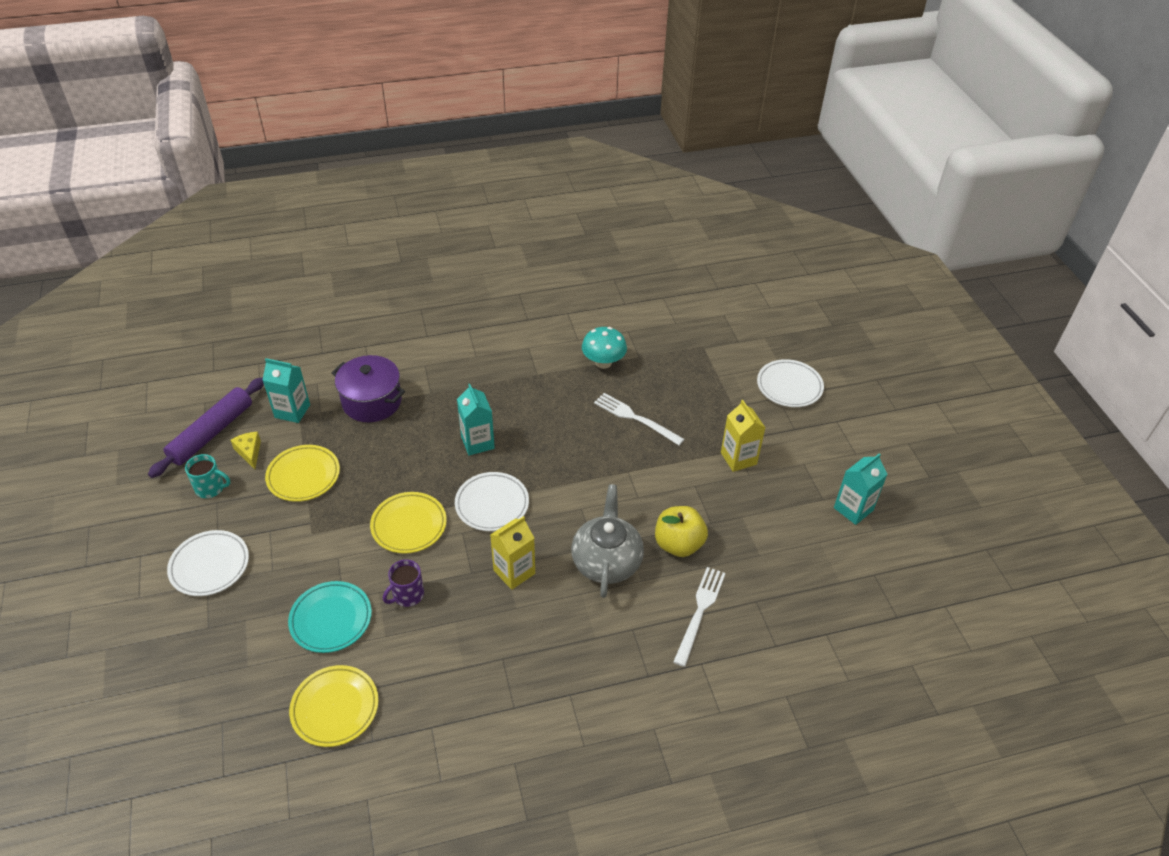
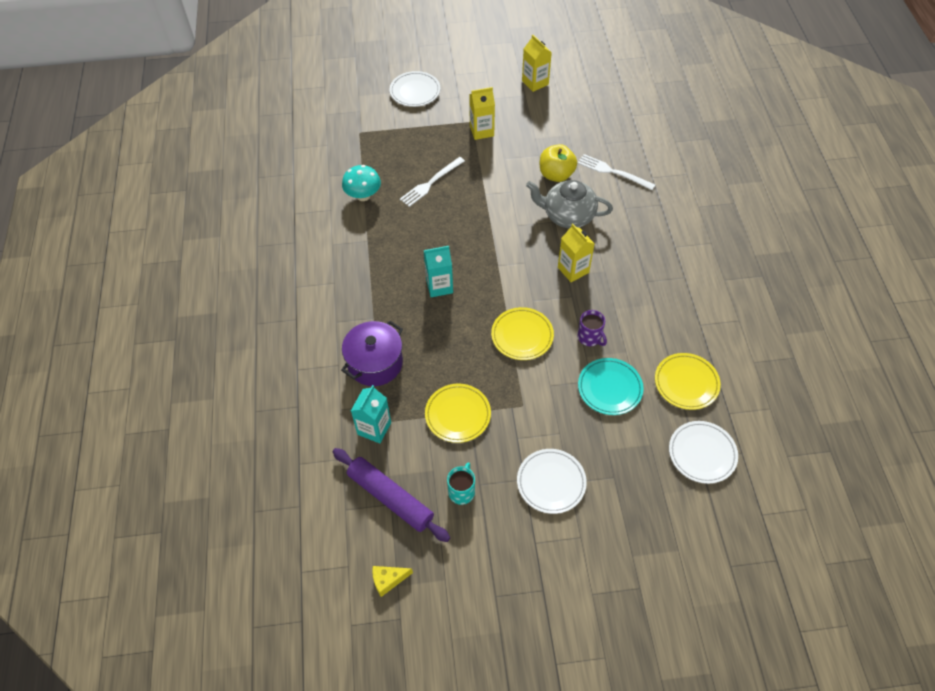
camera: 80 degrees left, 10 degrees up
(249, 452) = (421, 461): yellow cheese -> yellow cheese (388, 580)
(492, 504) = (507, 280): white plate -> white plate (702, 453)
(853, 509) = (535, 82): turquoise carton -> yellow carton

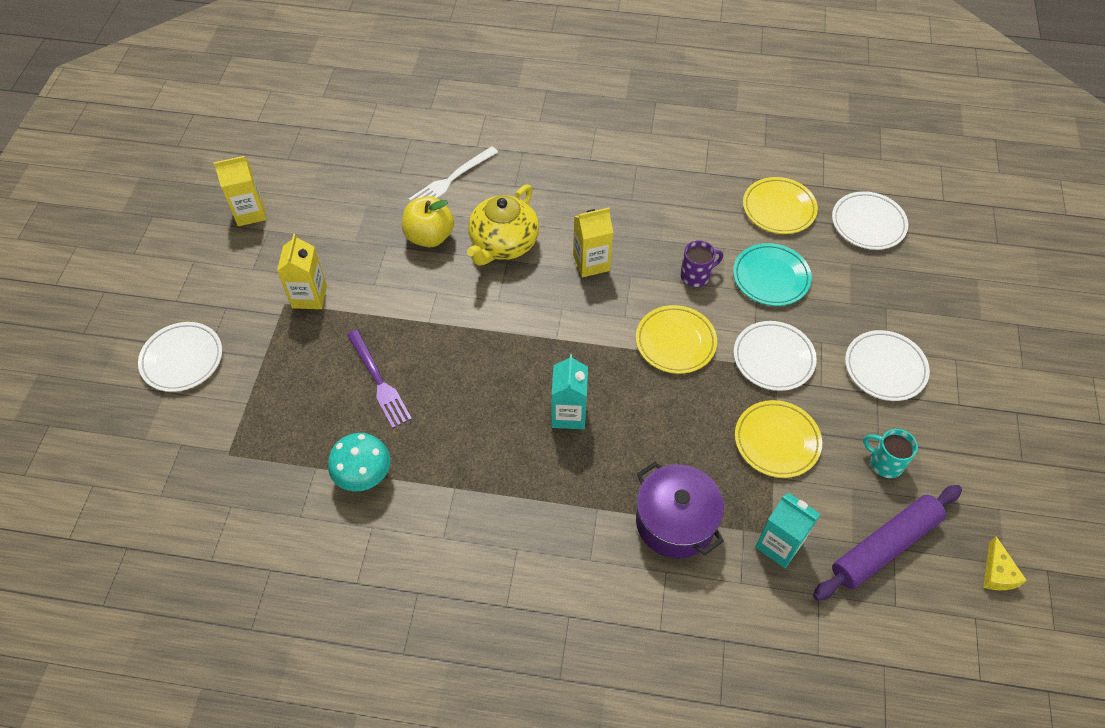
camera: 75 degrees left, 0 degrees up
(431, 183) = (378, 381): white fork -> purple fork
(531, 402) = (773, 358): none -> white plate
(567, 216) = (503, 244): grey teapot -> yellow teapot

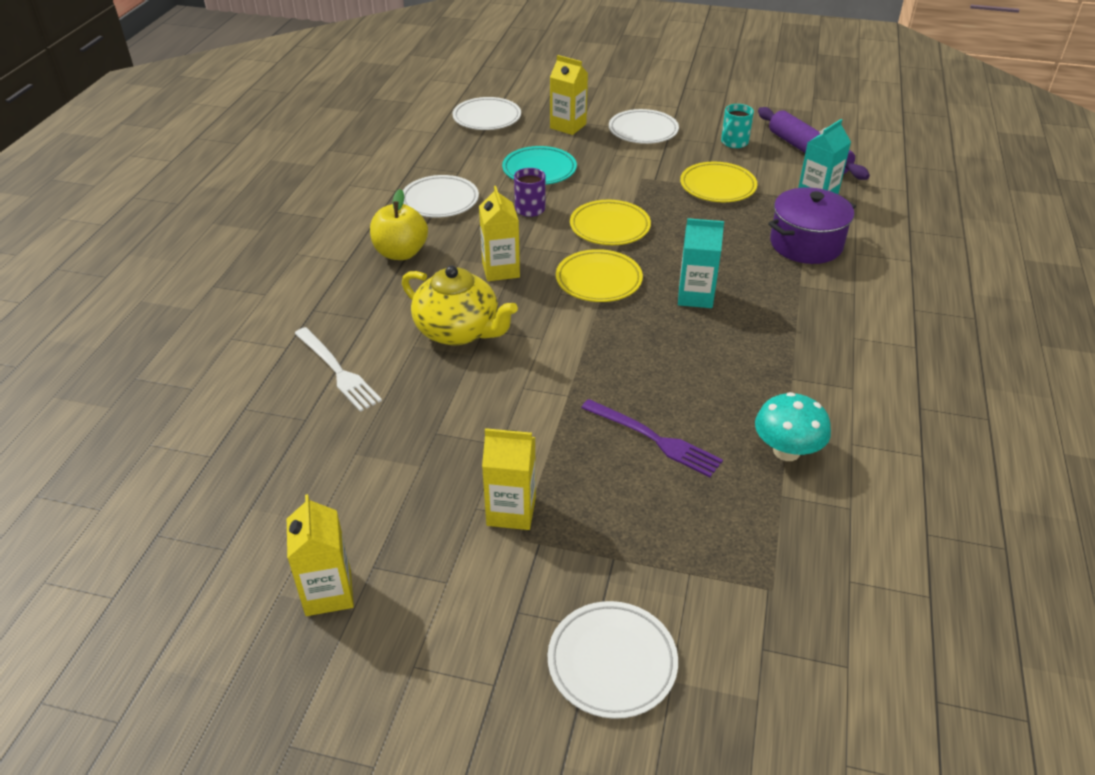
camera: 85 degrees left, 15 degrees down
(378, 381) = (654, 439): purple fork -> purple fork turned 60 degrees clockwise
(429, 236) = (431, 392): yellow apple -> yellow apple (401, 253)
(773, 358) = (631, 178): white plate -> white plate (440, 201)
(779, 208) = (456, 157): yellow plate -> yellow plate (598, 280)
(873, 296) = (568, 126): none -> yellow carton
(997, 573) = (820, 114): yellow cheese -> none

